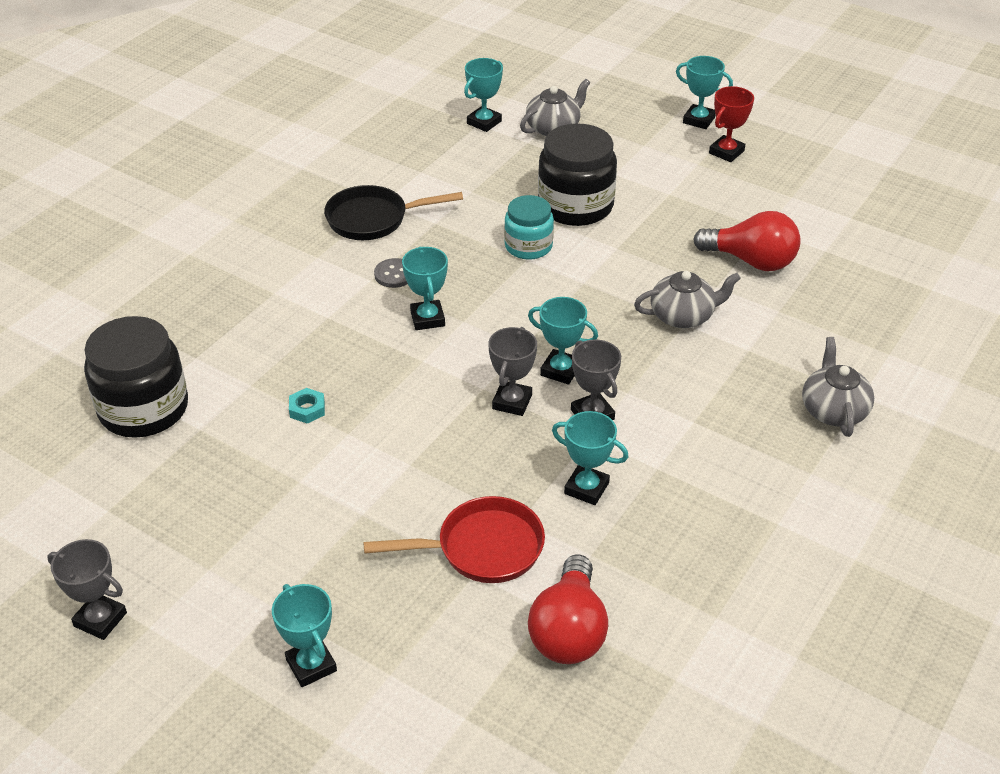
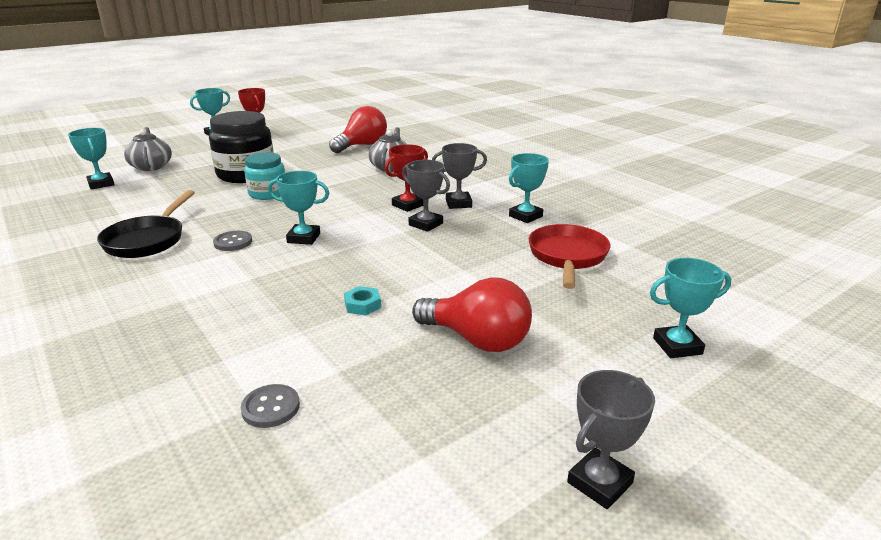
camera: 70 degrees left, 15 degrees down
(144, 409) = (271, 407): black jar -> grey button
(560, 370) = (408, 205): turquoise trophy -> red trophy
(568, 631) = (651, 242): red light bulb -> red light bulb (477, 340)
(833, 410) = (499, 152): grey teapot -> none

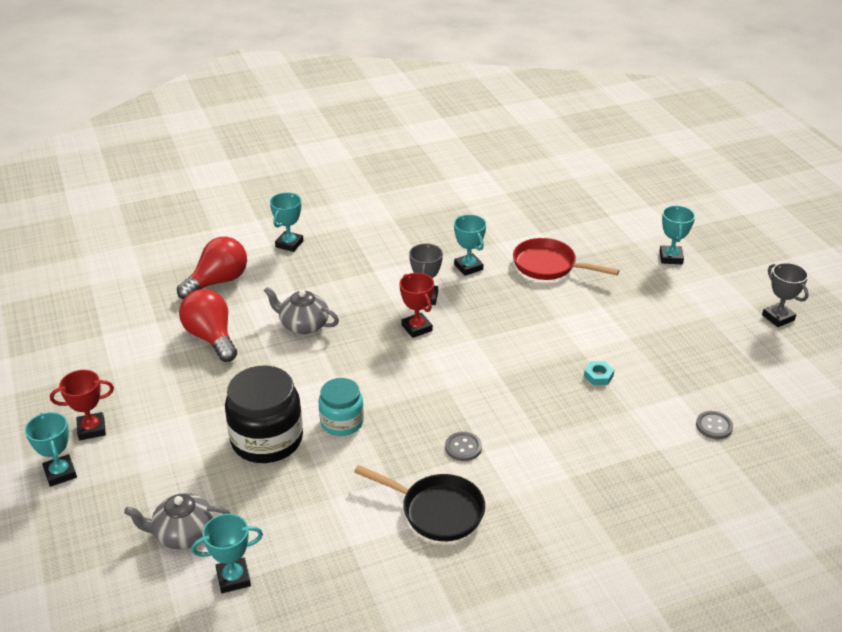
camera: 75 degrees left, 10 degrees up
(304, 238) = (469, 400): turquoise trophy -> turquoise trophy (289, 244)
(426, 224) = (465, 324): grey trophy -> none
(477, 340) = (652, 331): red light bulb -> red light bulb (218, 282)

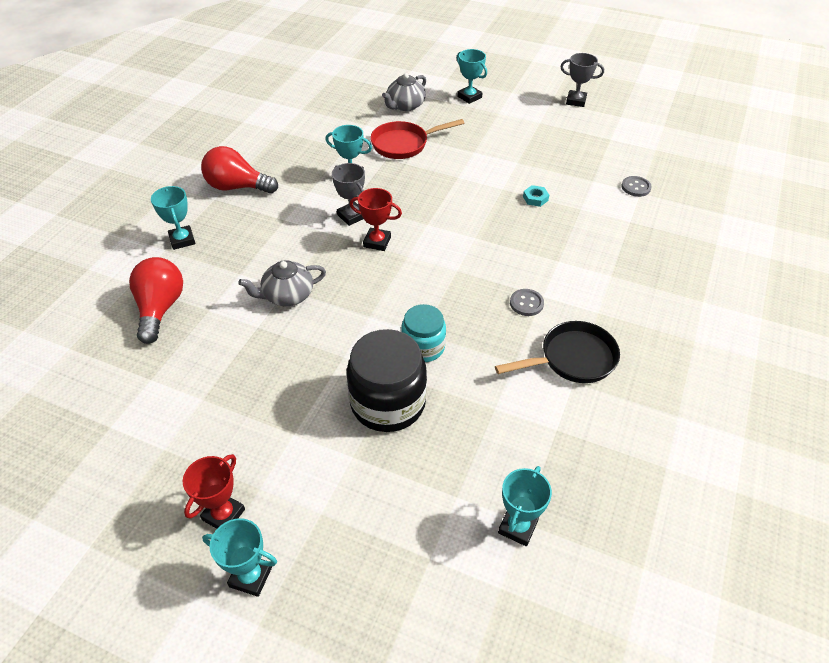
camera: 45 degrees left, 10 degrees up
(183, 534) = (432, 529): grey teapot -> grey teapot (405, 105)
(211, 337) = (222, 357): red light bulb -> red light bulb (237, 187)

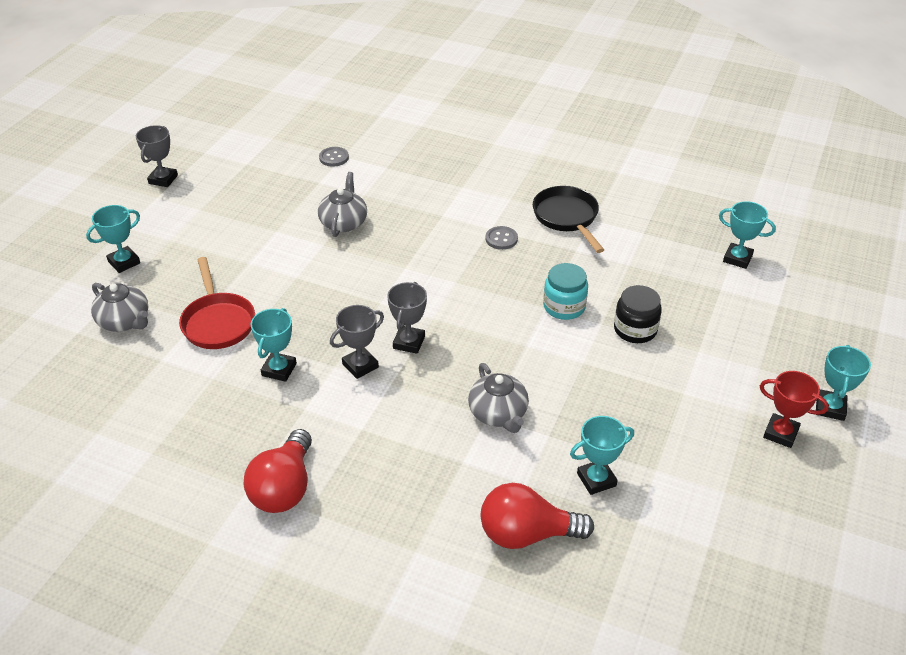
camera: 90 degrees left, 5 degrees down
(182, 240) = (396, 534): turquoise trophy -> turquoise trophy (596, 479)
(377, 242) = (409, 342): red trophy -> grey trophy
(388, 403) = (635, 330): black jar -> black jar, size x0.61
(535, 198) = (344, 222): turquoise nut -> grey teapot

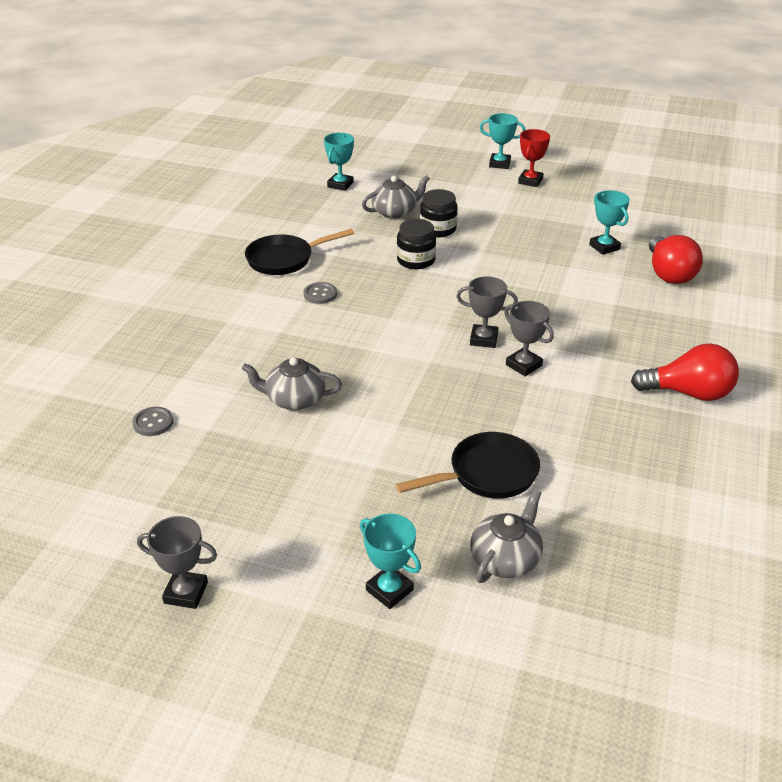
camera: 95 degrees left, 5 degrees down
(218, 322) = (487, 474): red pan -> black pan
(279, 369) = (546, 416): turquoise trophy -> none
(498, 414) = (556, 289): grey teapot -> grey teapot (395, 212)
(564, 307) = (416, 260): turquoise jar -> black jar

